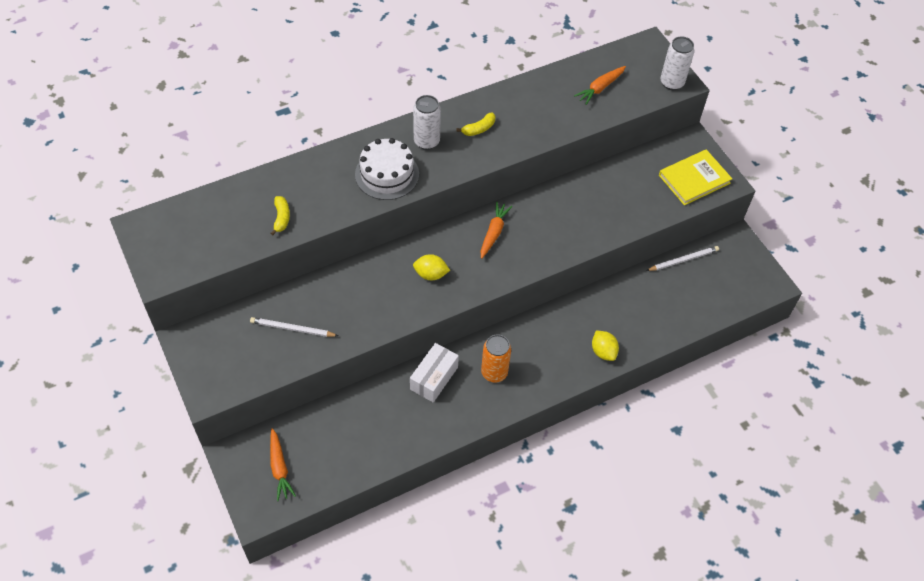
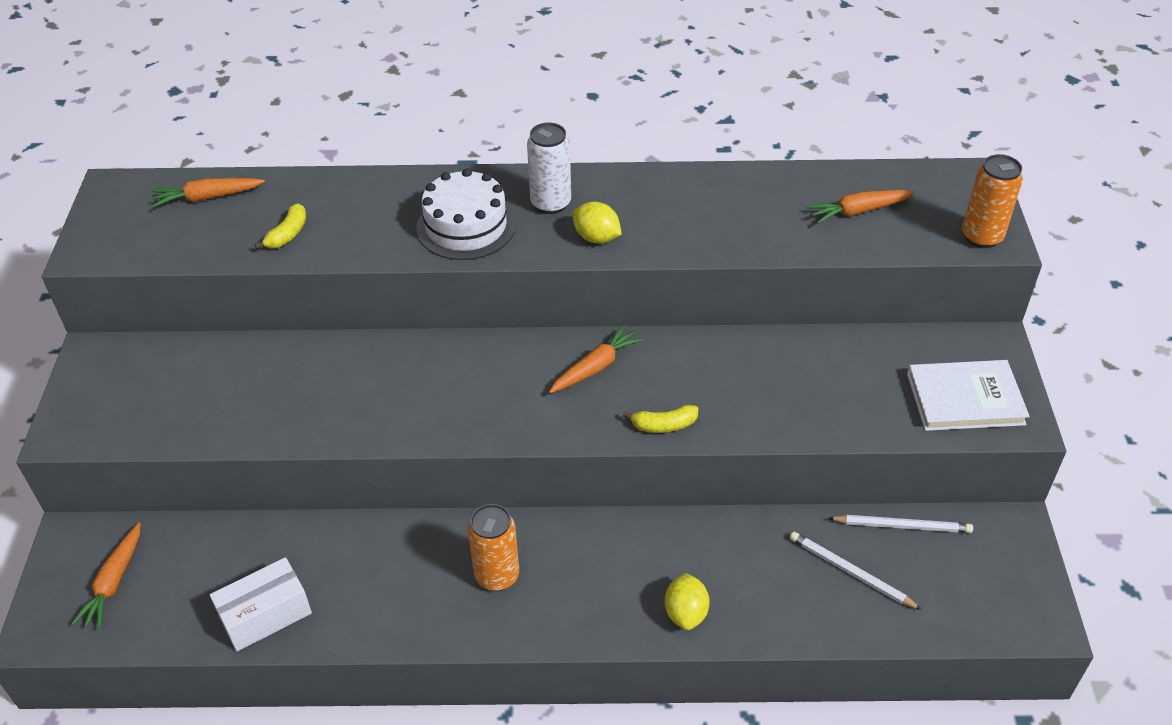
camera: 30 degrees right, 10 degrees down
(209, 211) = (207, 197): none -> orange carrot
(292, 329) = (230, 392): white pencil -> white pencil (850, 572)
(431, 274) = (466, 390): yellow lemon -> yellow lemon (596, 238)
(434, 378) = (405, 548): white box -> white box (265, 615)
(479, 129) = (636, 210): yellow banana -> yellow banana (664, 425)
(672, 83) = (981, 237): white can -> orange can
(694, 179) = (965, 399): yellow book -> white book

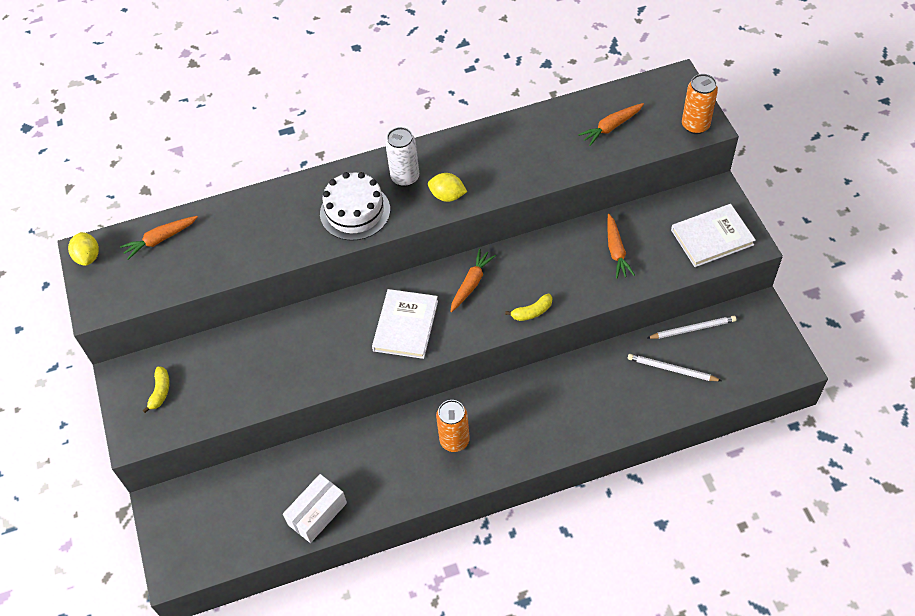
camera: 15 degrees left, 10 degrees up
(114, 582) = (205, 524): orange carrot -> orange carrot (616, 251)
(288, 234) = (233, 252): yellow banana -> yellow banana (160, 392)
(482, 395) = (405, 325): none -> white book
(686, 613) = (581, 427): yellow lemon -> yellow lemon (88, 257)

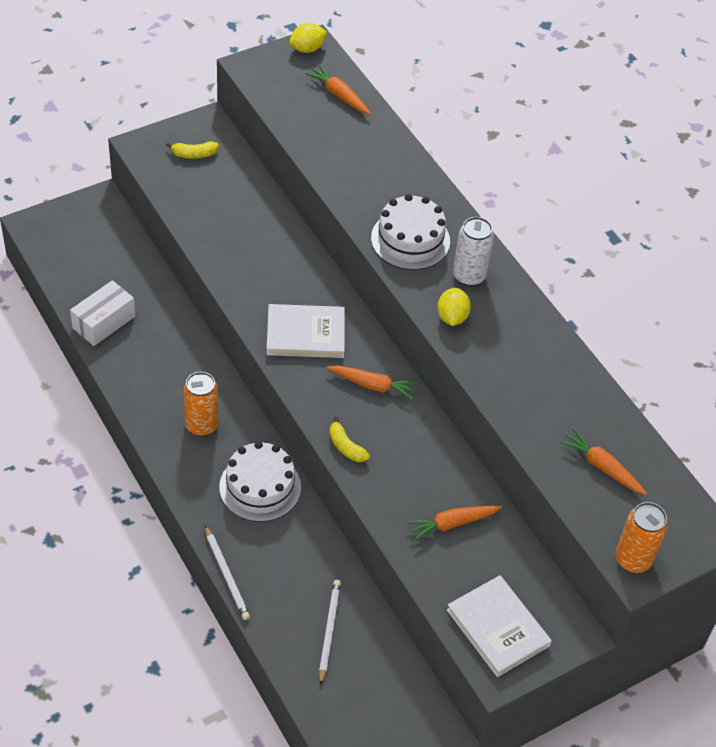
camera: 70 degrees right, 5 degrees down
(317, 513) = (104, 322): white box -> white box turned 75 degrees counterclockwise
(527, 402) = (260, 487): none -> white cake
(693, 329) = (392, 651): white pencil -> white pencil (226, 575)

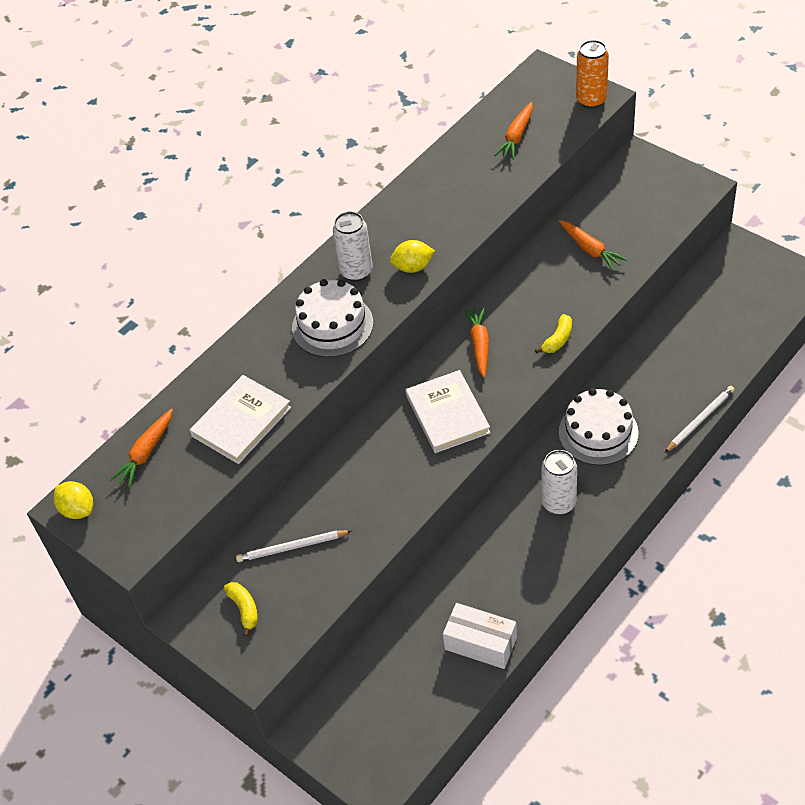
camera: 100 degrees left, 0 degrees up
(201, 425) = (559, 503): orange can -> white can
(329, 631) = (704, 335): white pencil -> white pencil (292, 547)
(498, 628) = (665, 196): white book -> white book (241, 422)

